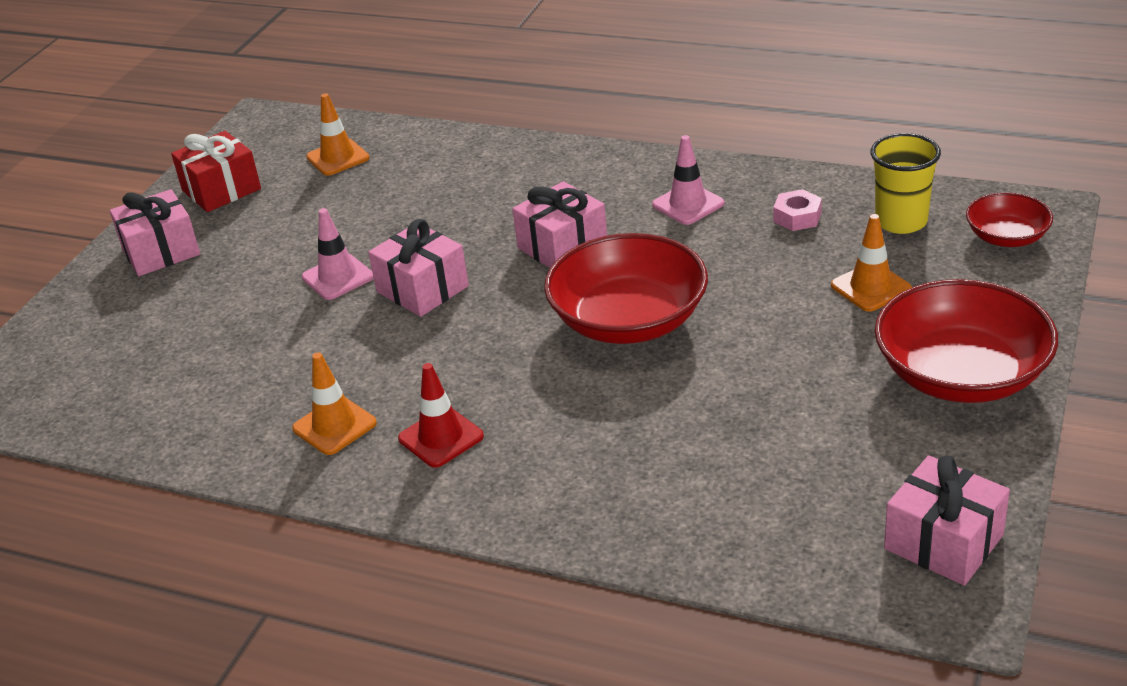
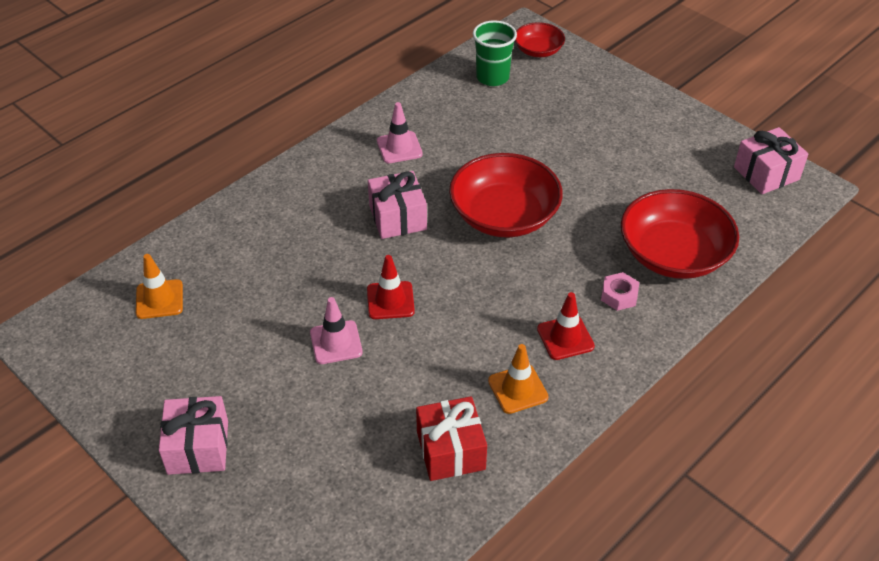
camera: 70 degrees left, 10 degrees up
(221, 190) = (135, 385): red gift -> red gift (450, 450)
(422, 289) = (390, 300): pink gift -> red traffic cone
(797, 217) = (454, 111): pink nut -> pink nut (619, 295)
(871, 287) = (546, 113): orange traffic cone -> none
(901, 221) = (492, 77): yellow cup -> green cup
(961, 374) = (644, 115): red bowl -> red bowl (673, 254)

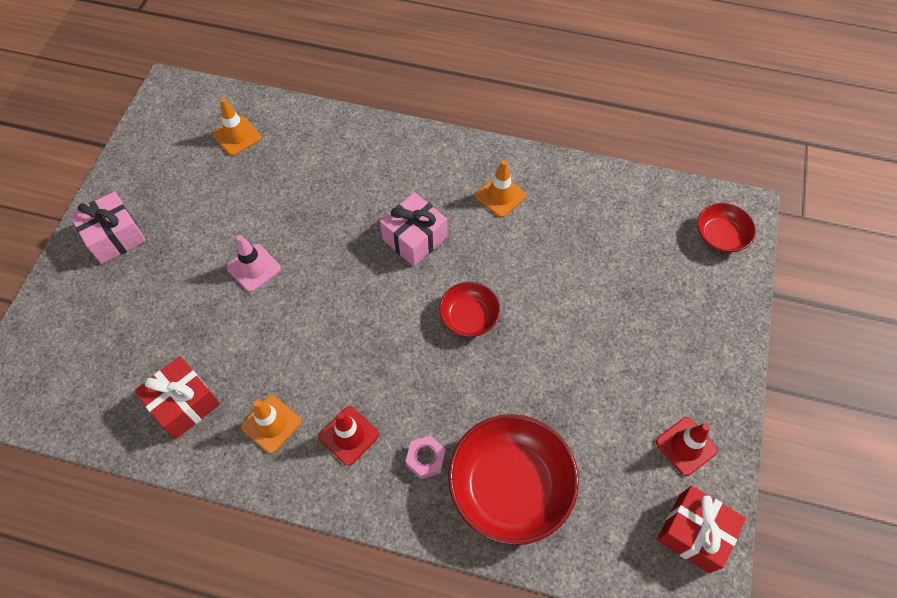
camera: 60 degrees right, 15 degrees up
(390, 300) = (318, 282): red traffic cone -> red traffic cone (686, 446)
(399, 147) = (500, 196): pink traffic cone -> orange traffic cone
(492, 77) = (649, 218): green cup -> none
(504, 215) = (469, 317): red bowl -> red bowl, size x0.54
(766, 173) = (694, 533): pink gift -> red gift

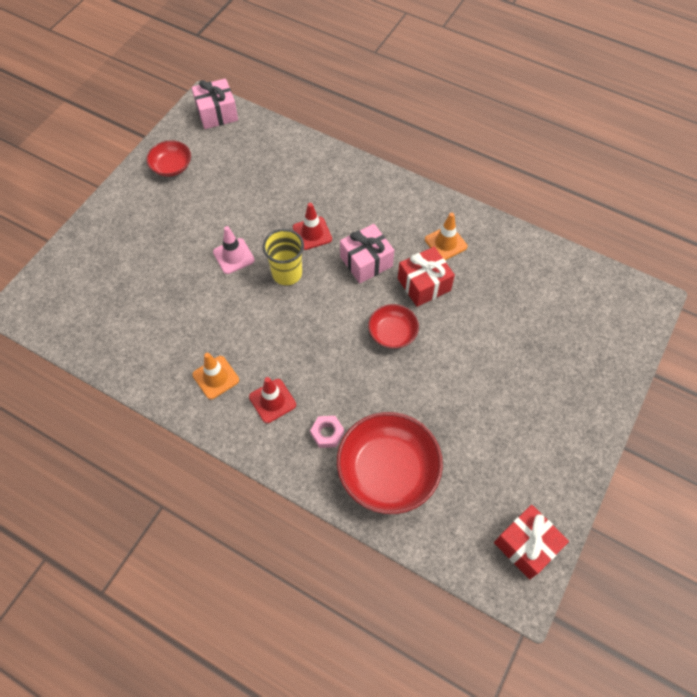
camera: 15 degrees right, 0 degrees up
(115, 237) = (135, 209): pink gift -> pink gift (217, 113)
(184, 404) = (155, 346): red gift -> red gift (424, 284)
(237, 136) = (247, 150): orange traffic cone -> none
(324, 274) = (287, 273): none -> yellow cup
(686, 446) = (540, 477): red traffic cone -> red traffic cone (312, 233)
(720, 236) = (623, 317): red bowl -> red bowl (171, 166)

